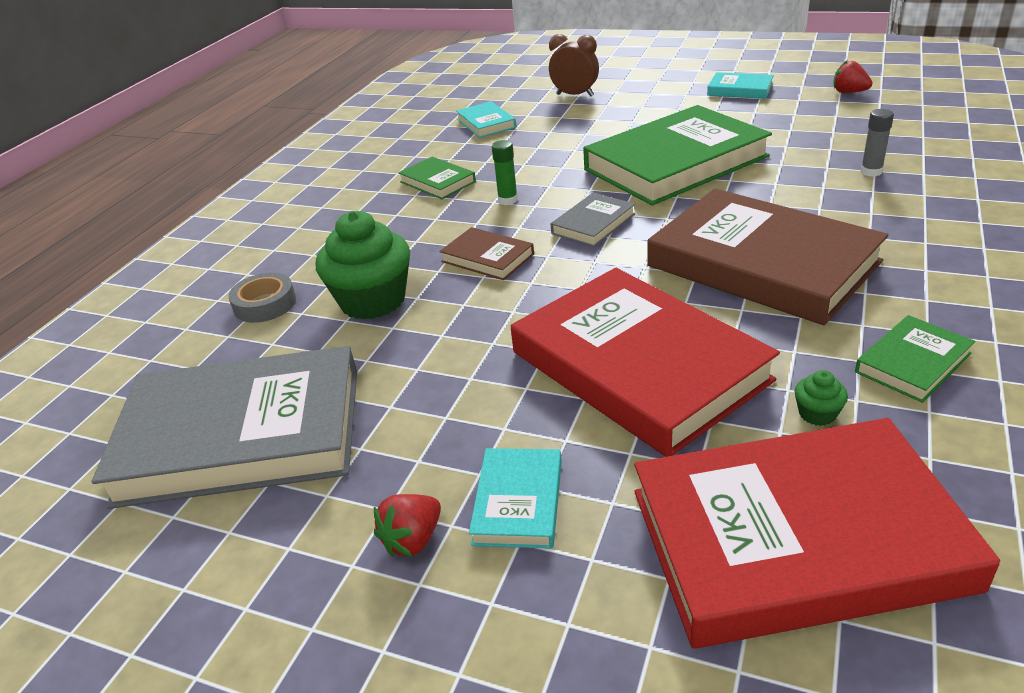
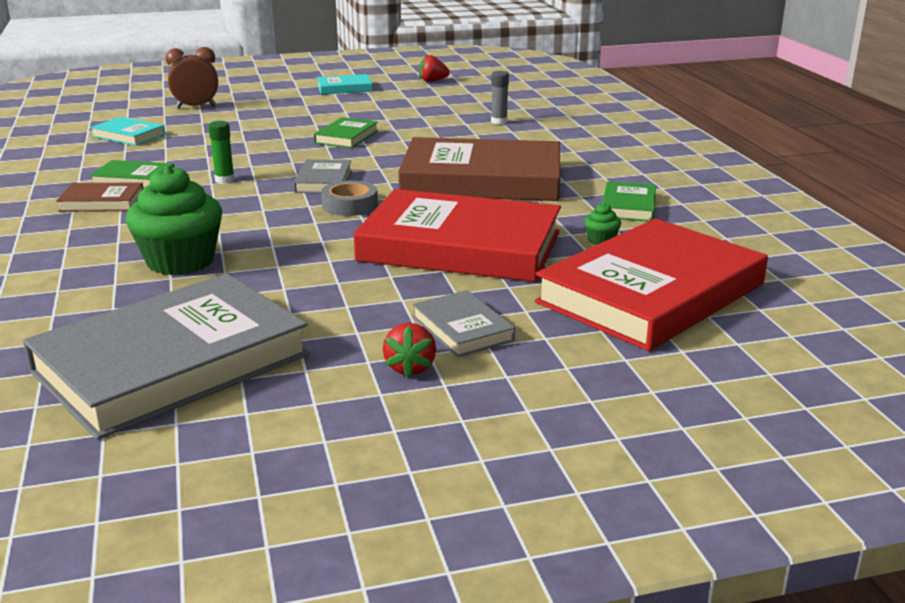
camera: 40 degrees left, 10 degrees down
(265, 304) = (63, 287): grey tape -> grey tape (350, 205)
(487, 258) = (256, 216): brown book -> brown book (102, 202)
(518, 502) = (462, 328): turquoise book -> grey book
(675, 163) = (346, 137): green book -> green book, size x0.44

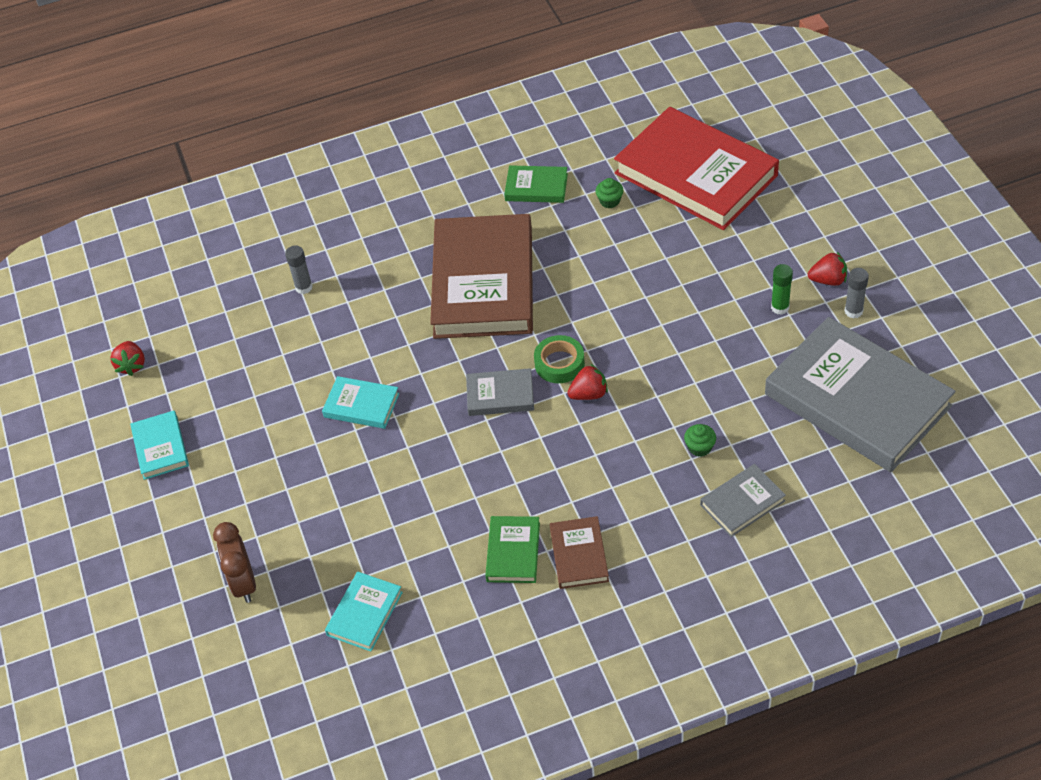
camera: 90 degrees left, 25 degrees up
(180, 261) = (700, 447): green cupcake -> green cupcake, size x0.42
(224, 180) = (505, 474): green glue stick -> green glue stick (780, 307)
(298, 215) = (589, 394): none -> red strawberry
(338, 381) = (853, 311): none -> grey glue stick
(346, 137) = (361, 405): green book -> turquoise book
(350, 205) = (559, 363): grey tape -> green tape
(460, 246) = (636, 279): red book -> none
(462, 328) = (770, 262): grey book -> grey book (742, 503)

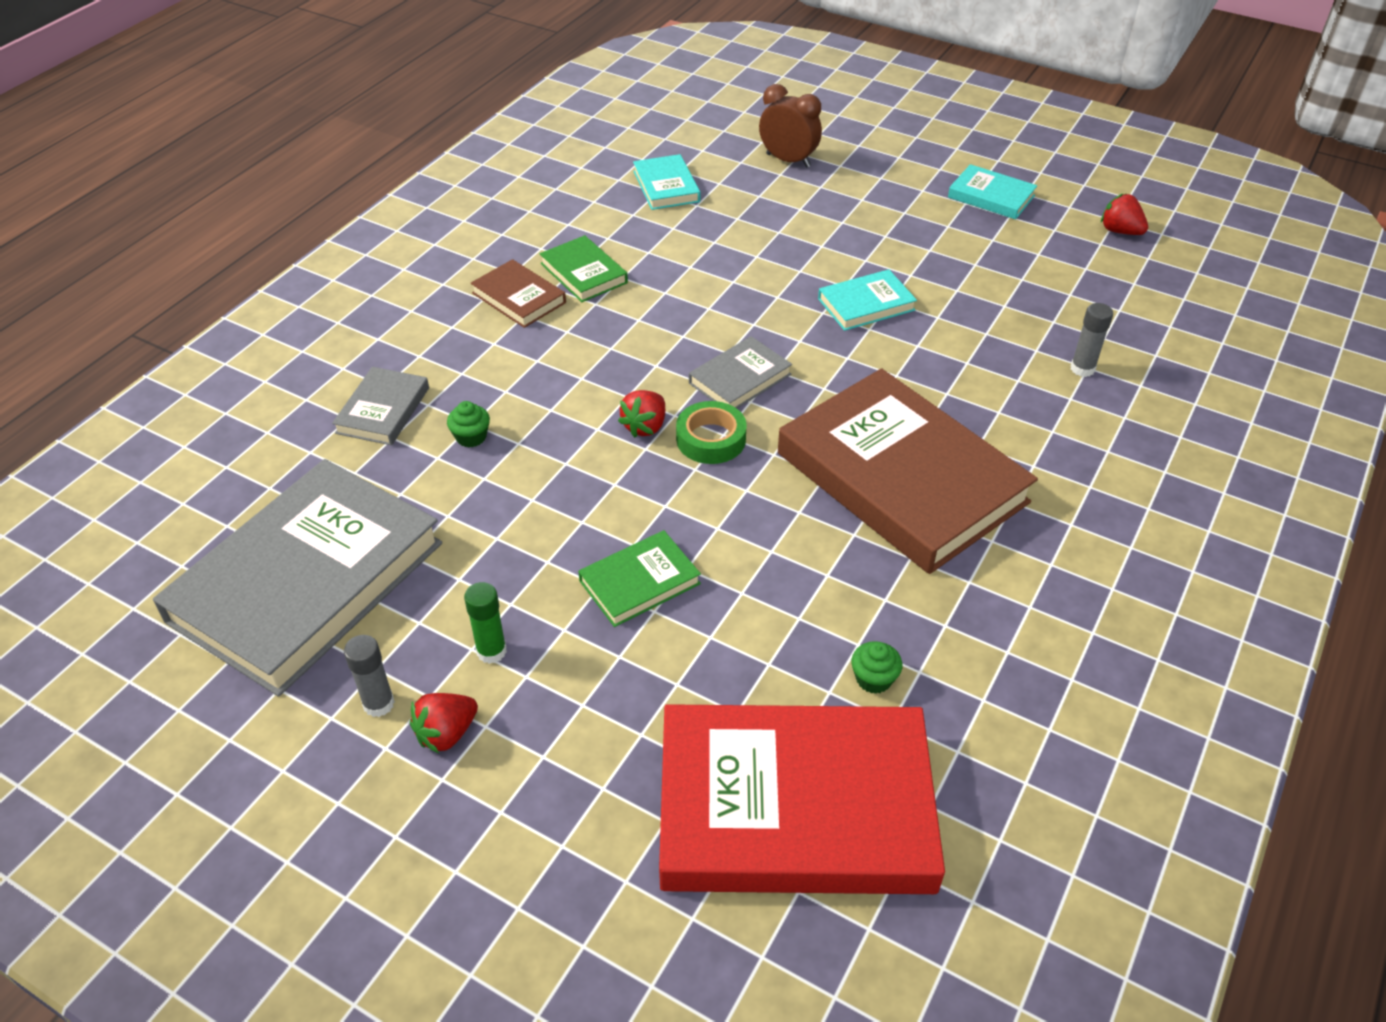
camera: 135 degrees right, 5 degrees down
(536, 187) = (996, 640): green book -> green book (639, 582)
(857, 400) = (307, 581): grey book -> grey book turned 60 degrees counterclockwise

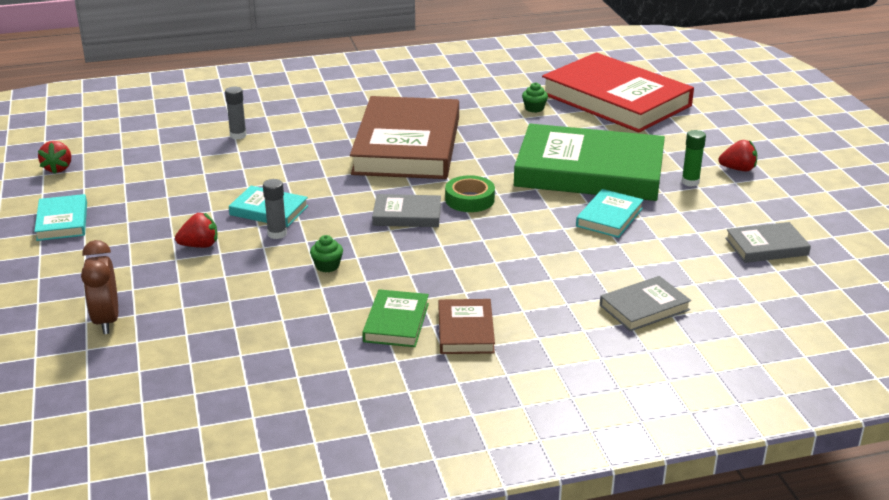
camera: 135 degrees left, 15 degrees down
(307, 581) = (766, 247): grey book -> grey book, size x0.44
(378, 704) = (763, 190): grey glue stick -> grey glue stick (277, 234)
(471, 437) = (603, 265): green cupcake -> green cupcake (327, 266)
(639, 582) = (589, 171): green book -> green book, size x2.27
(645, 426) = (495, 221): red strawberry -> red strawberry (200, 245)
(666, 186) = (226, 354): turquoise book -> turquoise book (609, 217)

